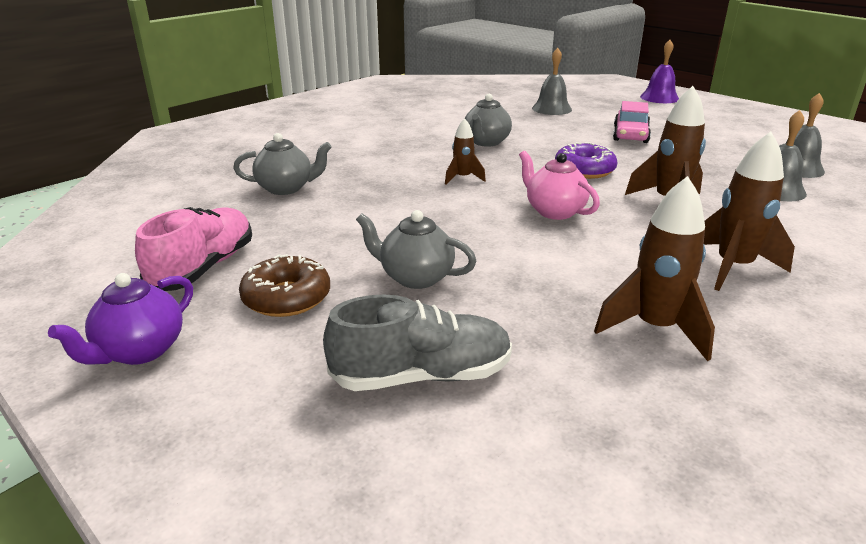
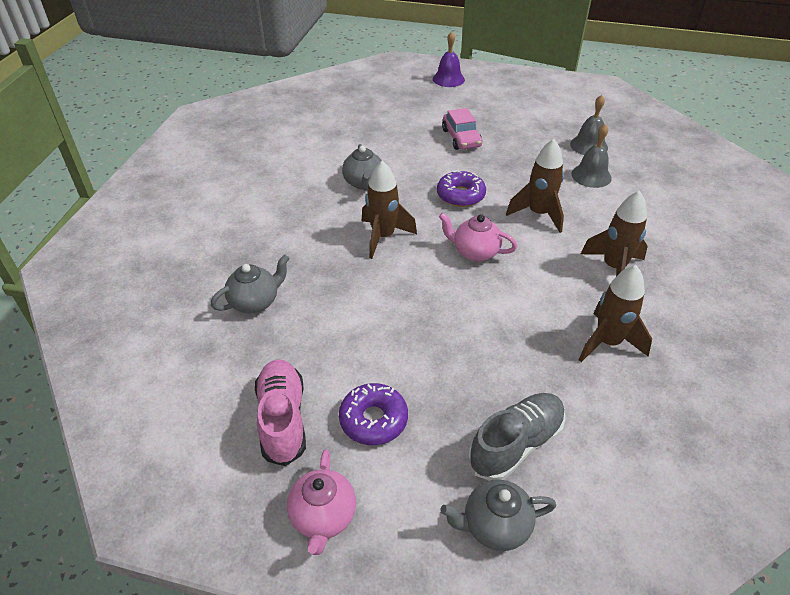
camera: 30 degrees left, 15 degrees up
(140, 351) = (323, 517): purple teapot -> pink teapot
(287, 298) = (373, 420): brown donut -> purple donut
(415, 277) = (440, 360): grey teapot -> grey teapot (495, 526)
(463, 178) = (383, 237): brown rocket -> brown rocket, size x1.74
(551, 109) = (379, 119): grey bell -> none

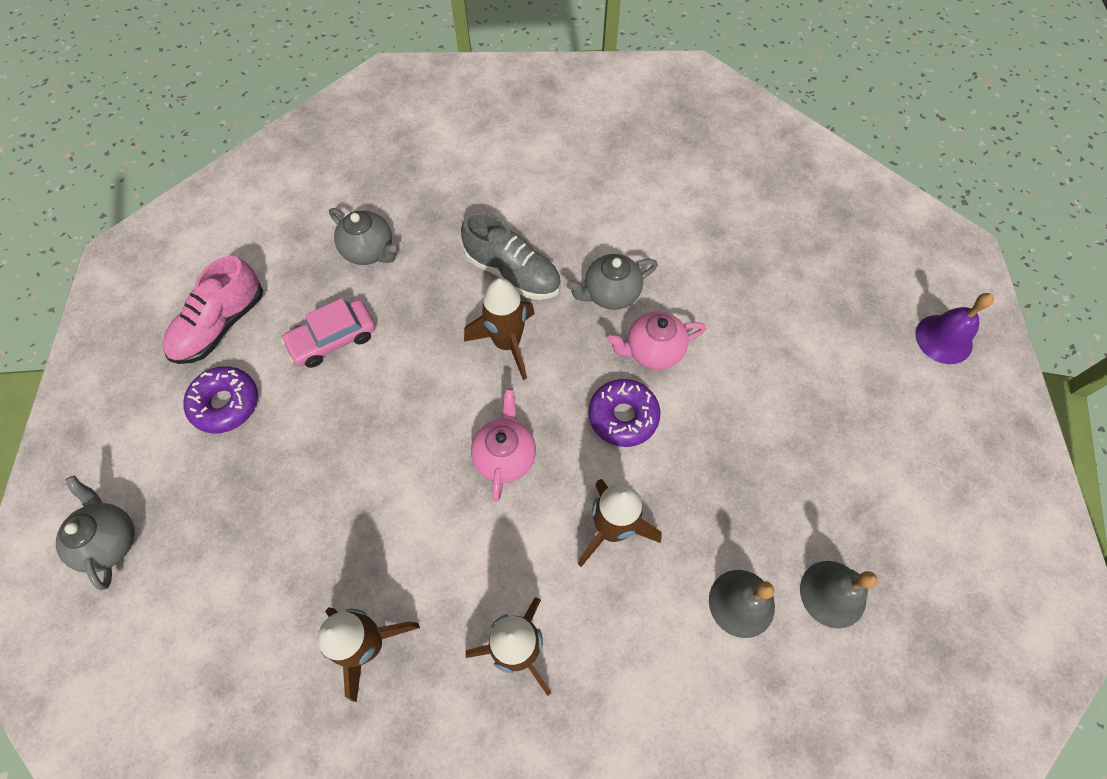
camera: 75 degrees right, 20 degrees up
(282, 419) = (220, 325): pink shoe -> pink shoe turned 150 degrees clockwise
(323, 517) = (118, 390): pink teapot -> pink teapot (653, 351)
(461, 138) = (770, 391): pink car -> pink car (333, 339)
(516, 444) = (205, 549): grey shoe -> grey shoe (513, 272)

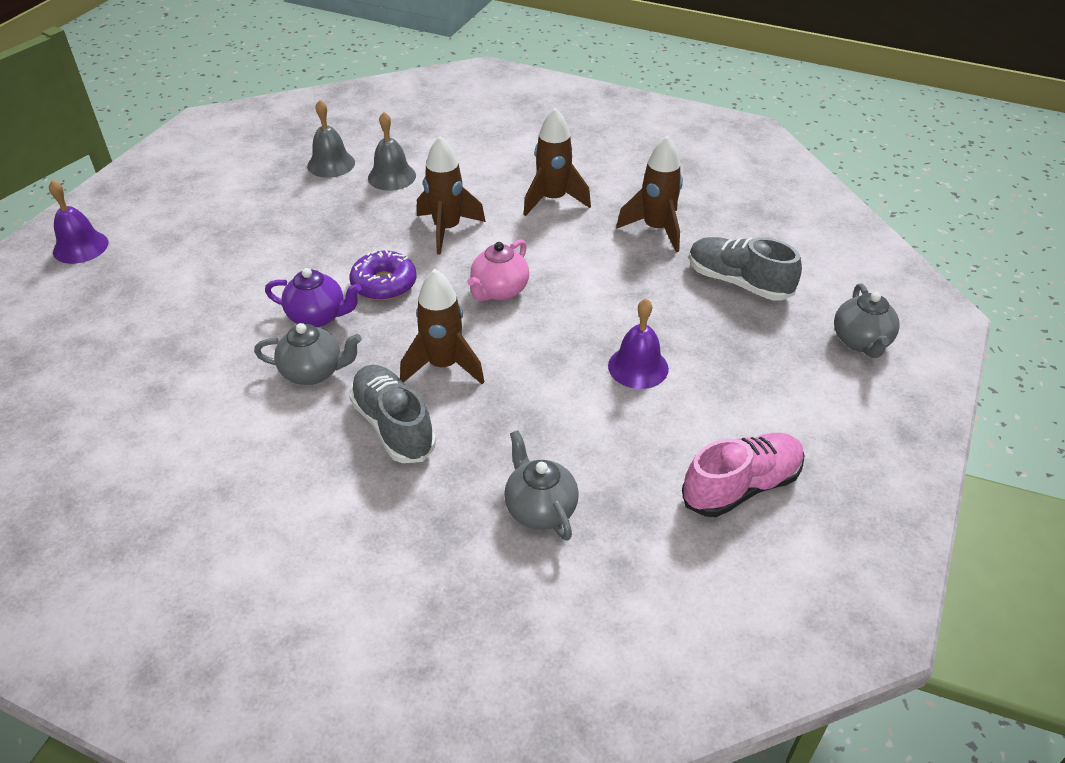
camera: 155 degrees left, 20 degrees down
(226, 404) = (744, 408): purple donut -> none
(251, 583) = (738, 282): none -> grey shoe
(333, 339) = (617, 429): pink car -> none
(333, 413) = (638, 367): none -> purple bell
(653, 351) = (318, 316): pink teapot -> purple teapot

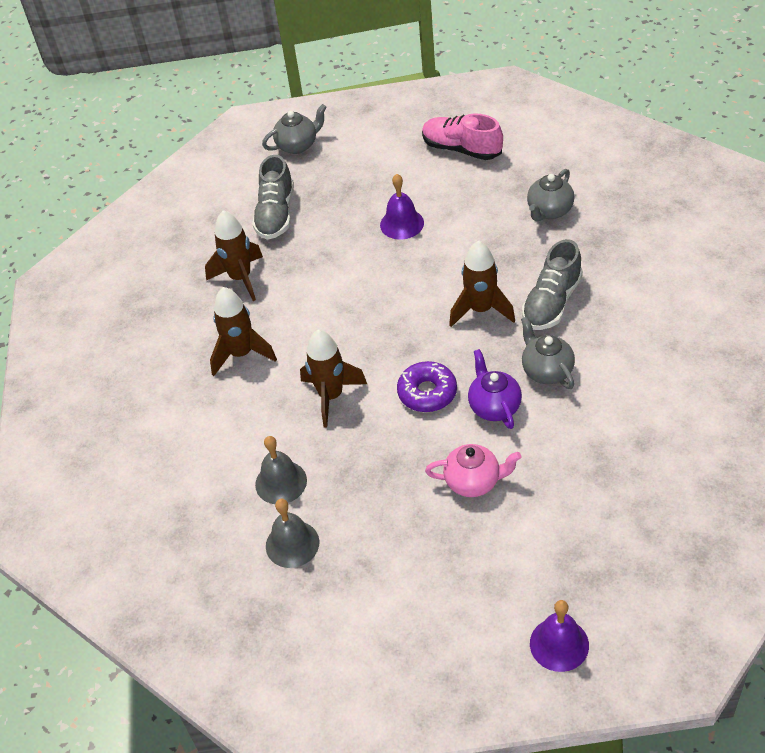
camera: 115 degrees left, 5 degrees up
(499, 291) = (382, 324): pink teapot -> pink teapot (473, 482)

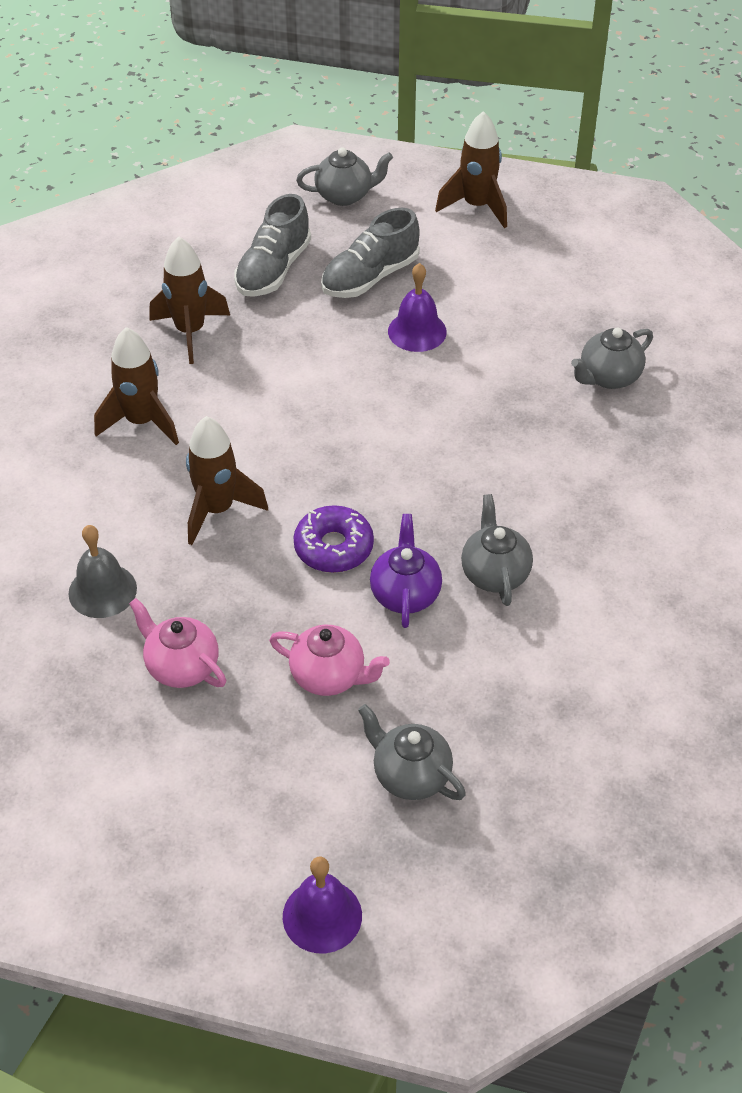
camera: 15 degrees right, 0 degrees up
(292, 544) = (75, 669): grey bell -> none
(367, 514) = (181, 667): none -> pink teapot
(461, 149) = (541, 264): pink shoe -> none
(481, 310) = (455, 470): brown rocket -> brown rocket (477, 206)
(552, 302) = (548, 491): grey shoe -> grey shoe (370, 277)
(565, 527) = (410, 775): none -> grey teapot

